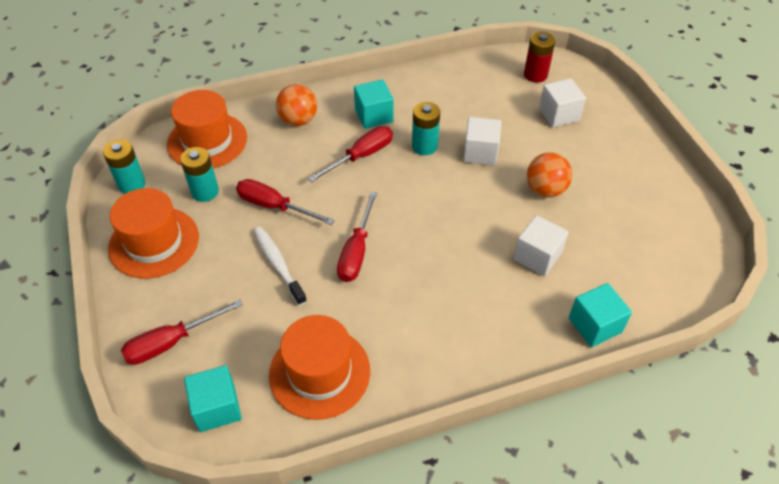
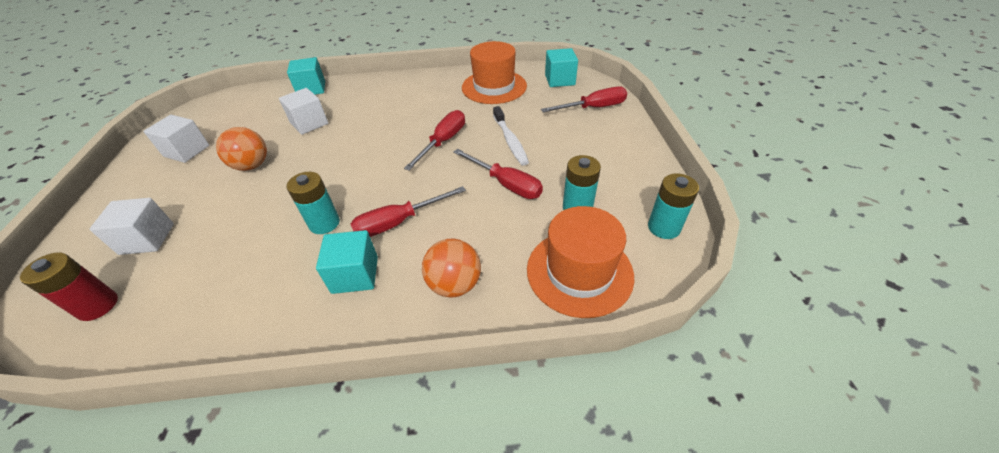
camera: 165 degrees left, 5 degrees down
(154, 242) = (622, 169): orange hat -> none
(480, 152) = (274, 207): white cube -> white cube (187, 151)

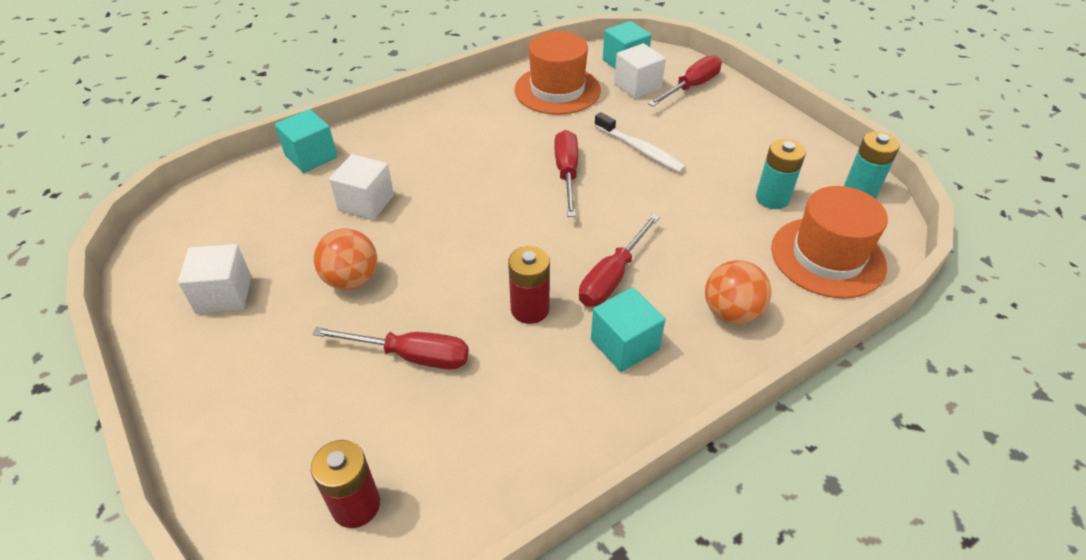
camera: 30 degrees left, 0 degrees up
(147, 239) = (319, 414): white cube -> white cube (637, 86)
(324, 223) = (530, 309): turquoise battery -> red battery
(506, 184) = (682, 198): red screwdriver -> red screwdriver (411, 356)

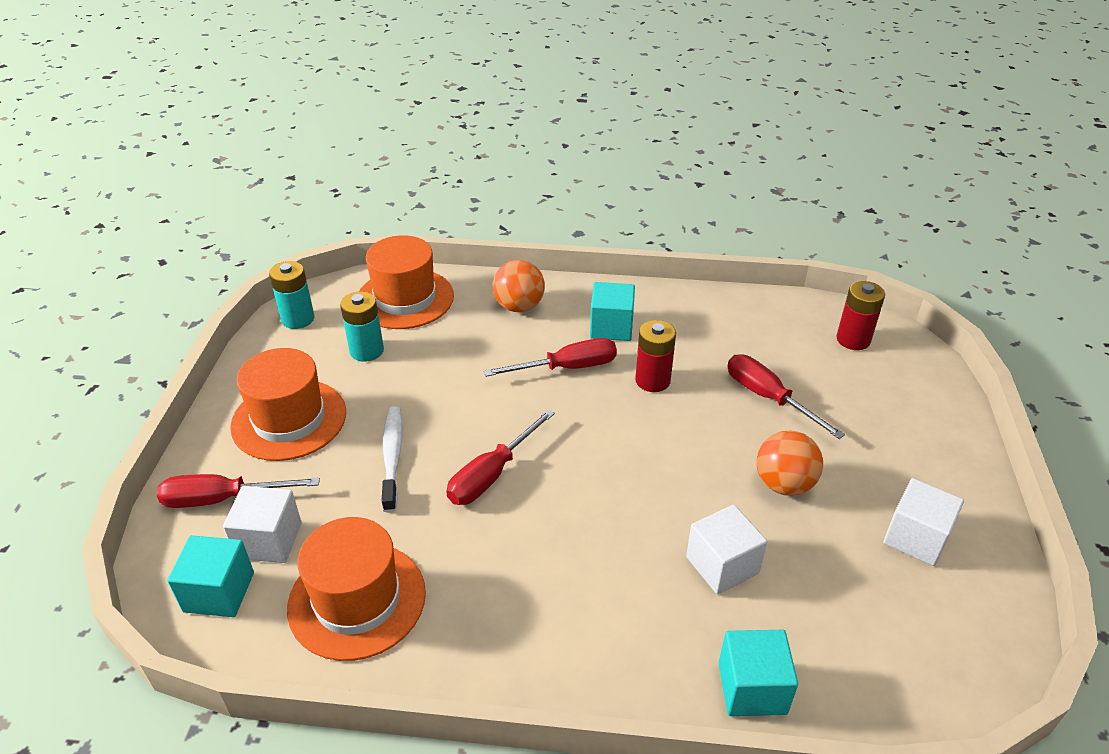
camera: 140 degrees left, 5 degrees down
(733, 133) = (289, 419): none -> orange hat

